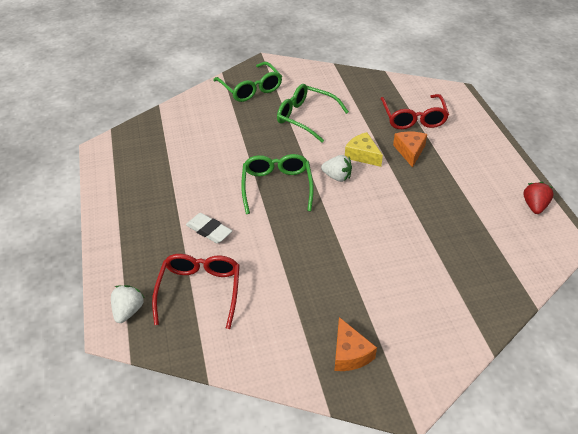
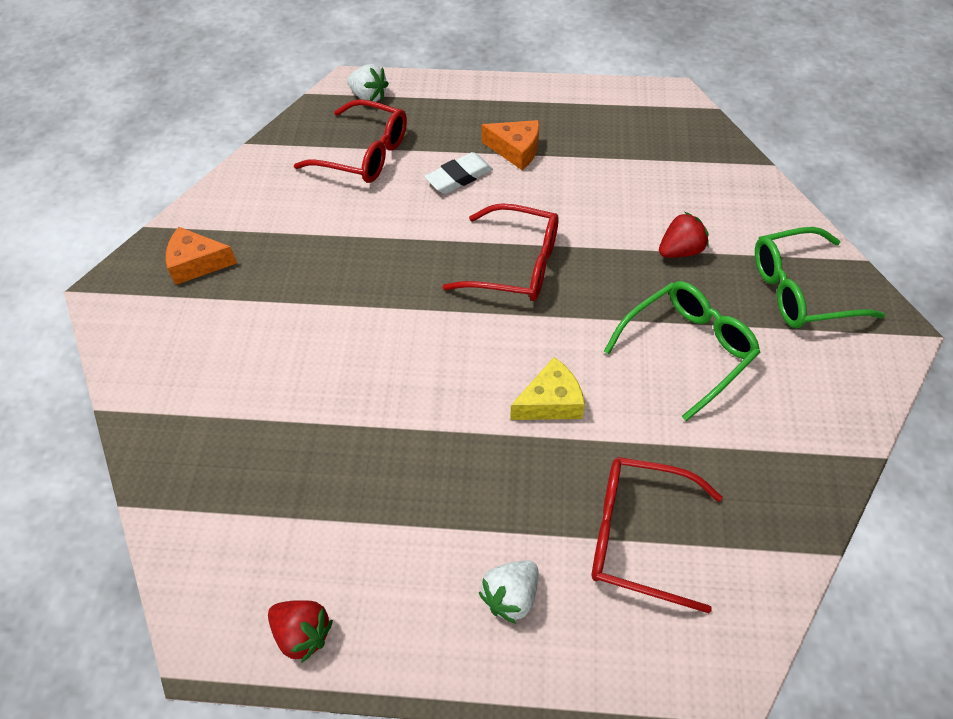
camera: 110 degrees right, 10 degrees up
(239, 128) = (680, 251): none -> red strawberry
(277, 187) = (515, 265): green glasses -> red glasses
(337, 177) = (508, 347): white strawberry -> white strawberry (511, 596)
(410, 151) = (535, 483): orange cheese -> orange cheese (516, 150)

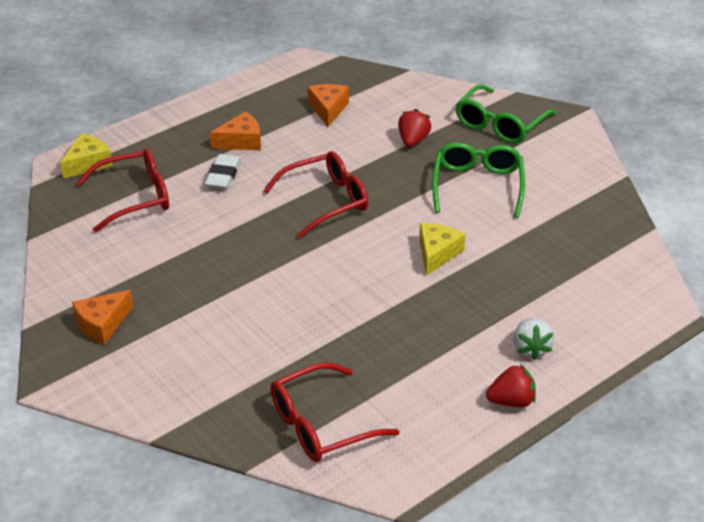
camera: 45 degrees left, 15 degrees down
(303, 634) = (446, 441): red strawberry -> red strawberry (511, 401)
(369, 96) = (88, 163): white strawberry -> yellow cheese
(636, 163) = (328, 109): none -> orange cheese
(638, 536) = (558, 282): red glasses -> red glasses (321, 425)

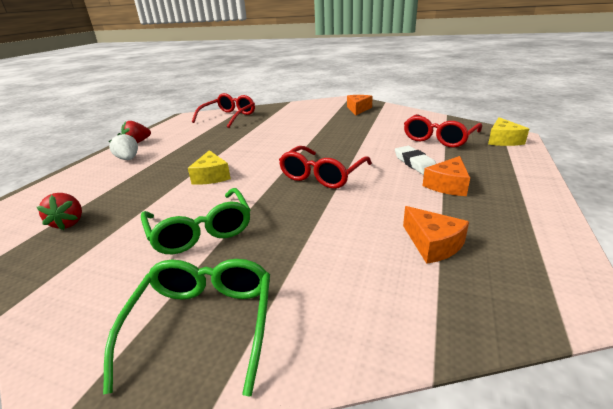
camera: 150 degrees right, 10 degrees down
(413, 140) = (302, 248): red strawberry -> red strawberry (69, 223)

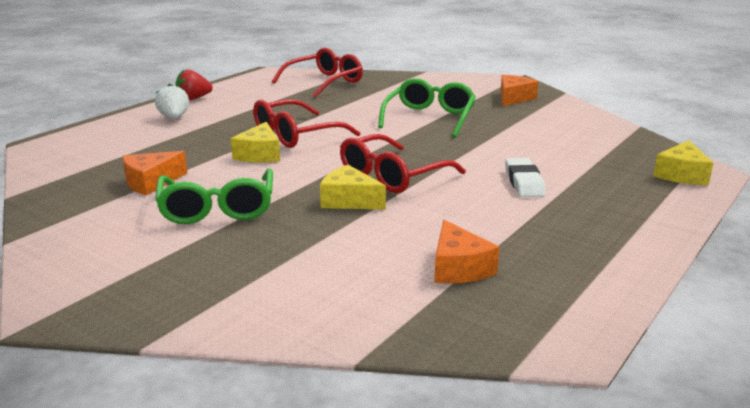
camera: 15 degrees right, 5 degrees down
(69, 223) = (88, 176): red strawberry -> none
(204, 324) = (180, 283): green glasses -> green glasses (429, 118)
(304, 201) = (349, 200): none -> yellow cheese
(439, 138) = (591, 157): red glasses -> red glasses (296, 135)
(447, 185) = (540, 214): orange cheese -> orange cheese (151, 182)

